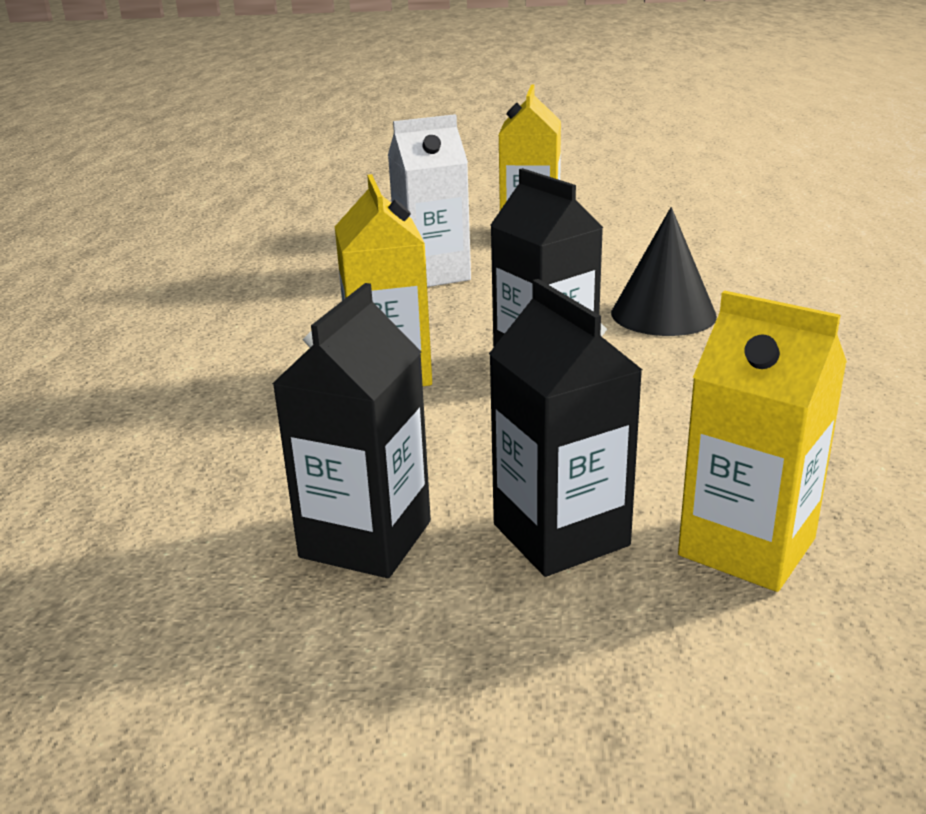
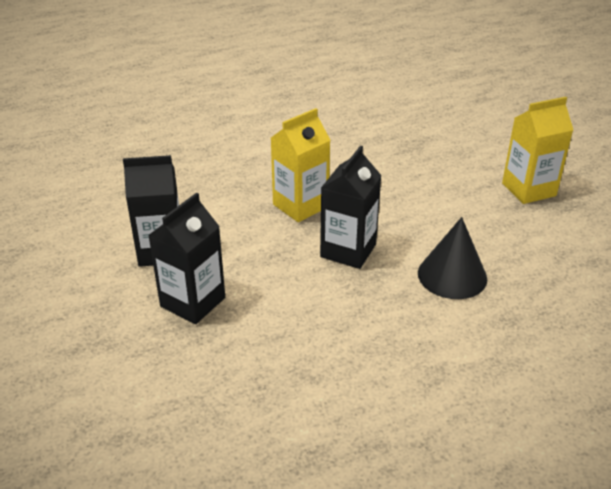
camera: 60 degrees right, 10 degrees up
(433, 274) = (429, 176): white carton -> none
(746, 547) = (214, 361): yellow carton -> none

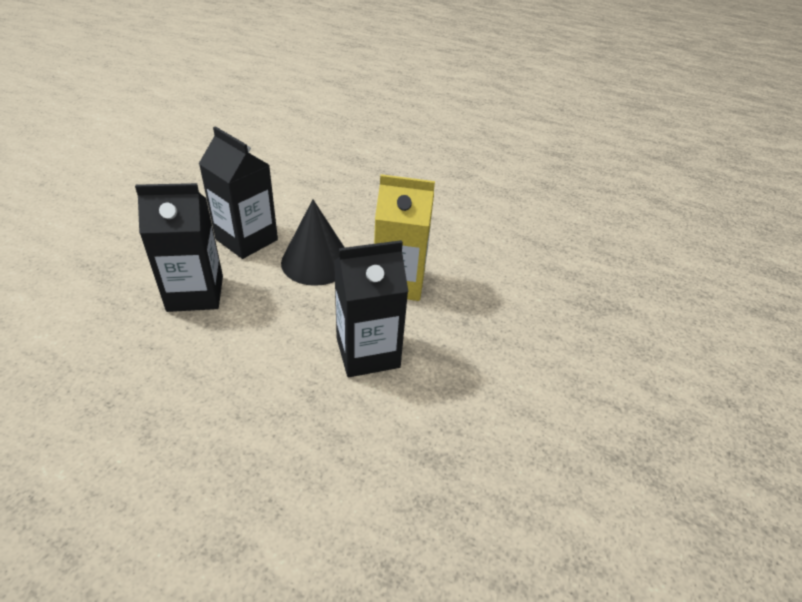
camera: 45 degrees right, 5 degrees up
(452, 275) = (415, 464): black cone -> black cone (316, 262)
(528, 189) = (663, 451): yellow carton -> none

